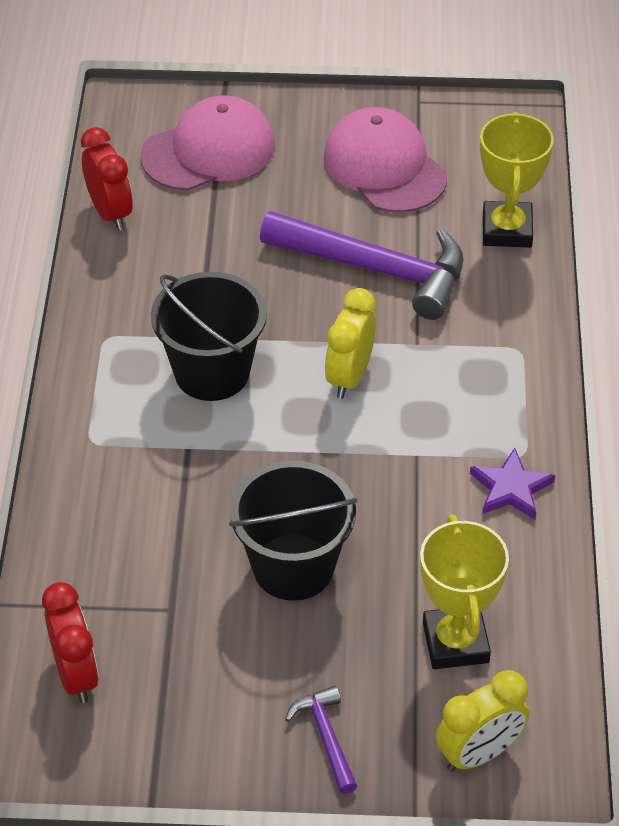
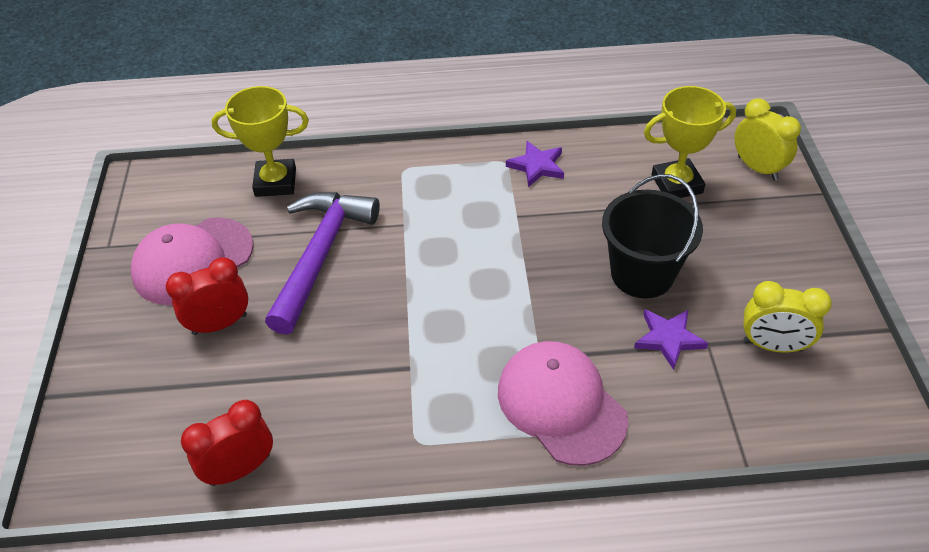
camera: 95 degrees left, 0 degrees up
(76, 674) = (794, 397): red clock -> red clock (220, 324)
(187, 572) = (668, 339): none -> purple star
(209, 151) = (154, 395): pink cap -> pink cap (561, 404)
(212, 372) = (451, 352): black bucket -> none
(326, 737) = (780, 241): purple hammer -> none
(349, 377) = (444, 260): yellow clock -> yellow clock (772, 345)

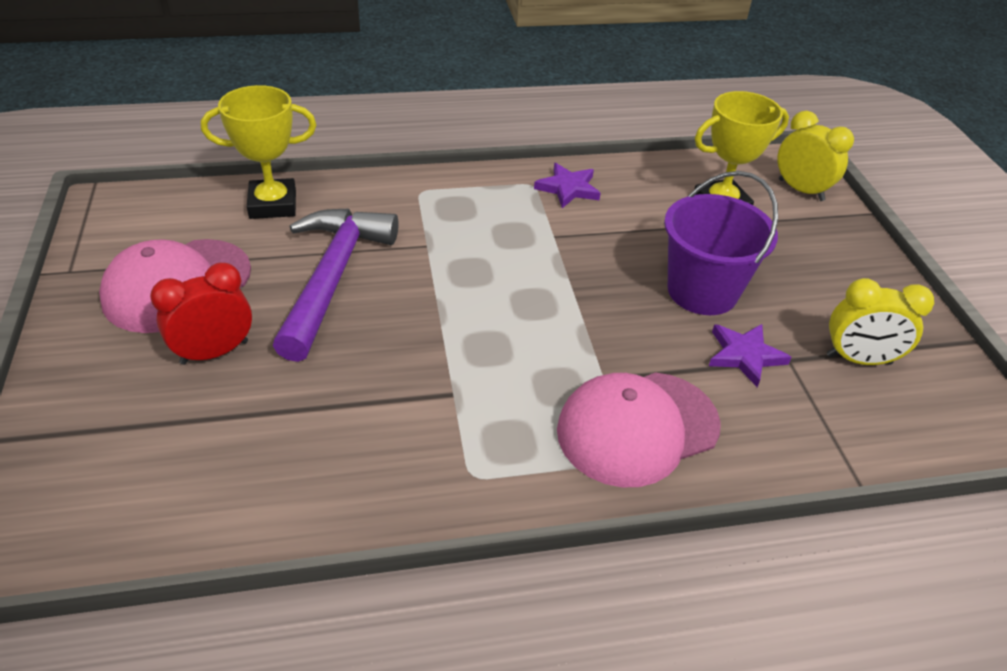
camera: 10 degrees left, 5 degrees down
(240, 469) = (251, 517): red clock -> none
(561, 404) = (637, 428): pink cap -> pink cap turned 75 degrees counterclockwise
(642, 274) = (702, 291): black bucket -> purple bucket

